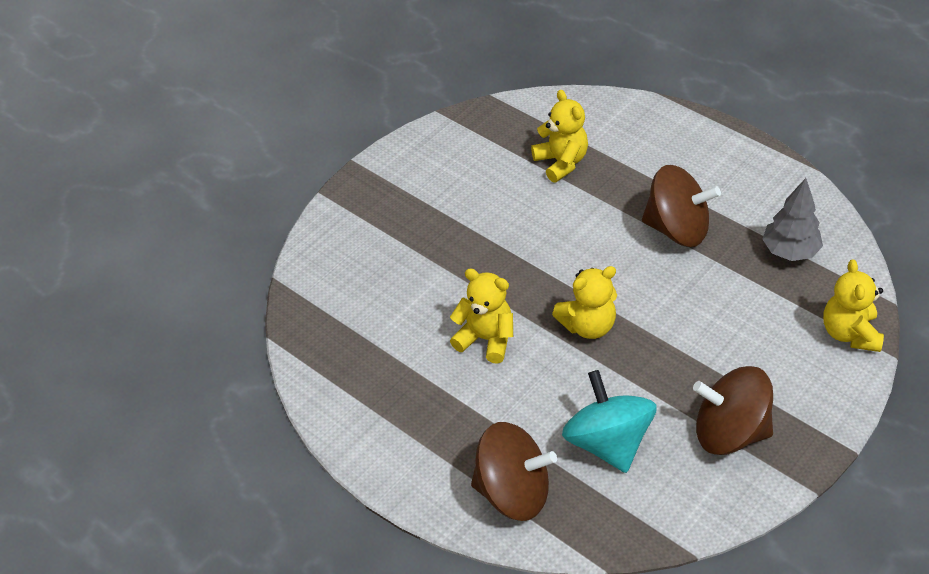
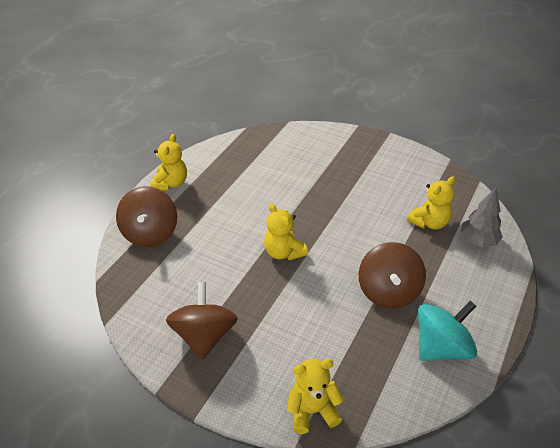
camera: 75 degrees right, 5 degrees down
(486, 339) = (262, 207): yellow teddy bear -> yellow teddy bear (170, 183)
(608, 442) = (189, 272): turquoise spinning top -> turquoise spinning top (441, 347)
(790, 251) = (390, 365): grey tree -> grey tree (478, 241)

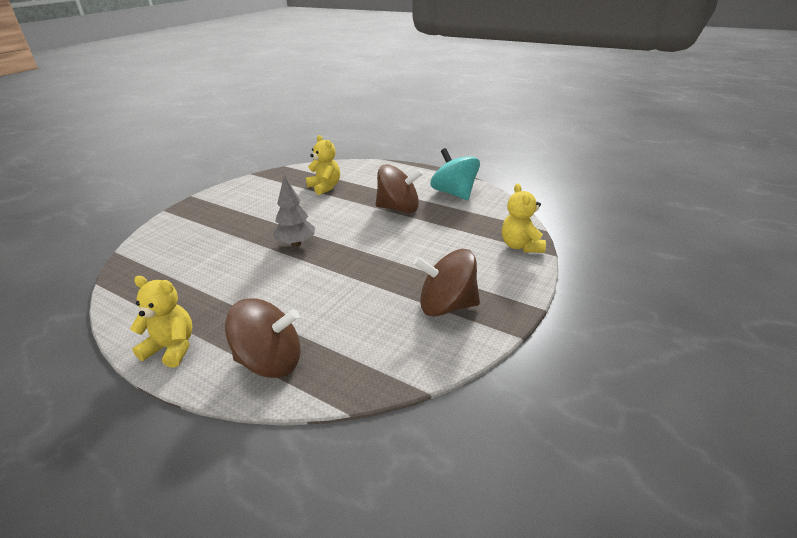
camera: 85 degrees left, 10 degrees down
(283, 252) = (339, 257): yellow teddy bear -> none
(478, 241) = (352, 172): grey tree -> grey tree (296, 244)

